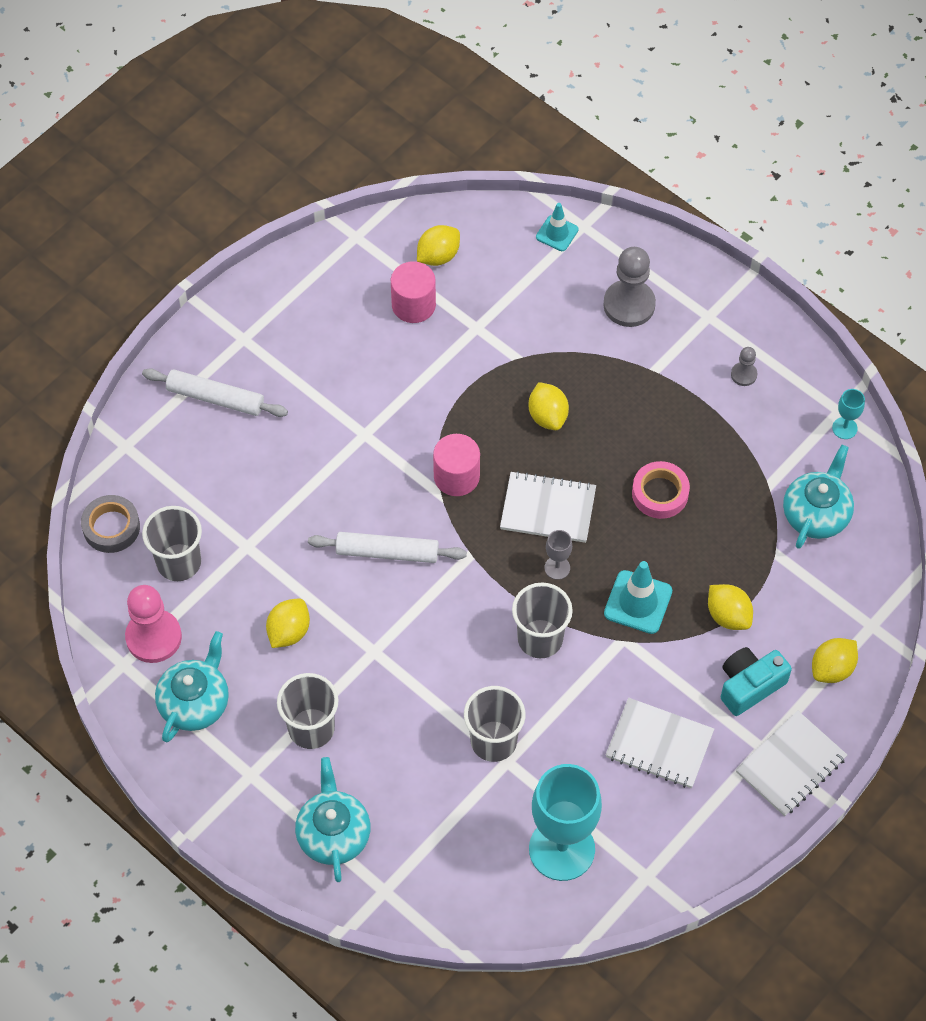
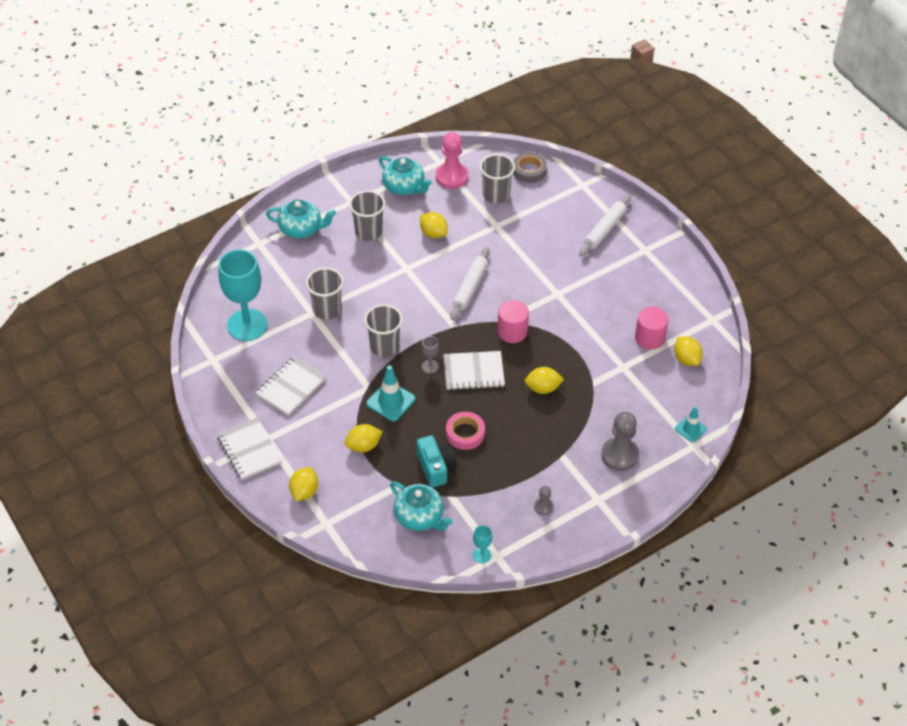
camera: 105 degrees right, 10 degrees down
(548, 509) = (473, 372): white notebook -> white notebook turned 60 degrees clockwise
(749, 685) = (311, 444): turquoise camera -> turquoise camera (436, 467)
(832, 669) = (304, 491): yellow lemon -> yellow lemon turned 45 degrees clockwise

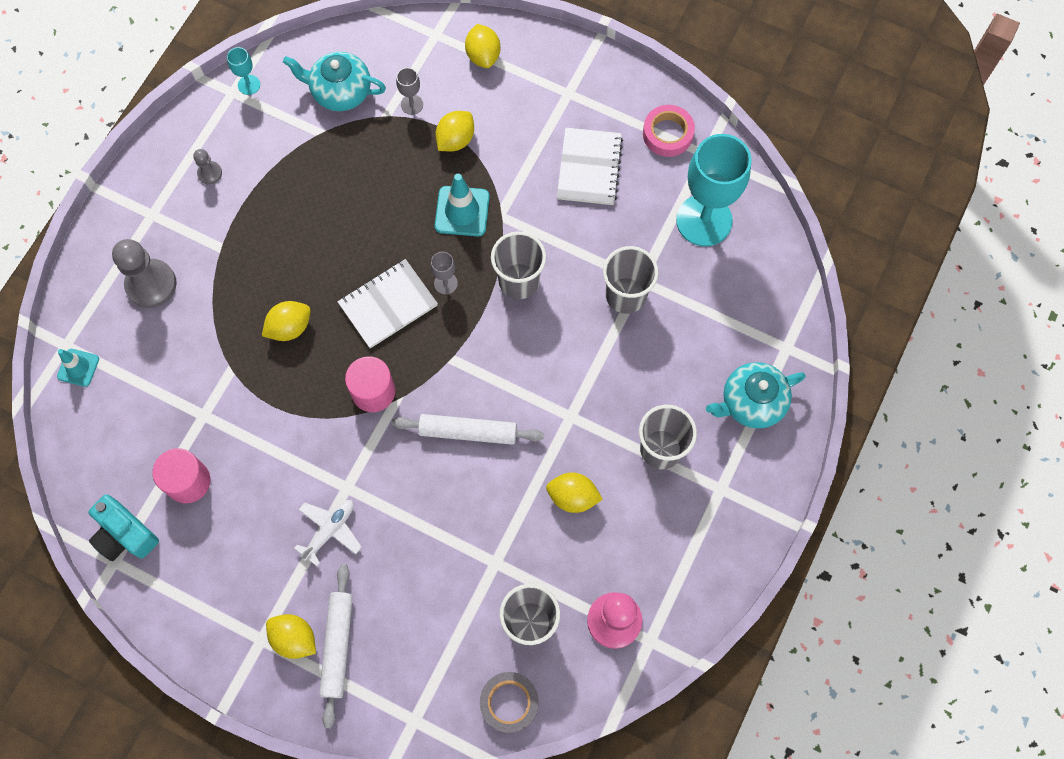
camera: 150 degrees right, 20 degrees up
(249, 450) = (577, 70): white notebook -> none
(376, 483) = (412, 104): none -> grey goblet
(404, 187) = (668, 560): turquoise teapot -> none
(436, 467) = (358, 157): turquoise camera -> turquoise camera (125, 534)
(465, 433) = (349, 216): pink tape -> pink tape (667, 134)
(470, 287) = (468, 432): white rolling pin -> white rolling pin turned 75 degrees counterclockwise
(579, 278) = (330, 530): none -> white plane
(686, 359) = (124, 473): yellow lemon -> yellow lemon (294, 638)

